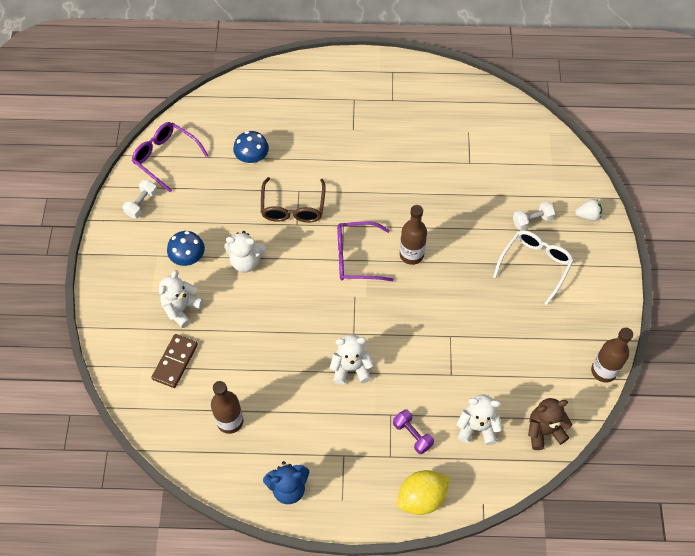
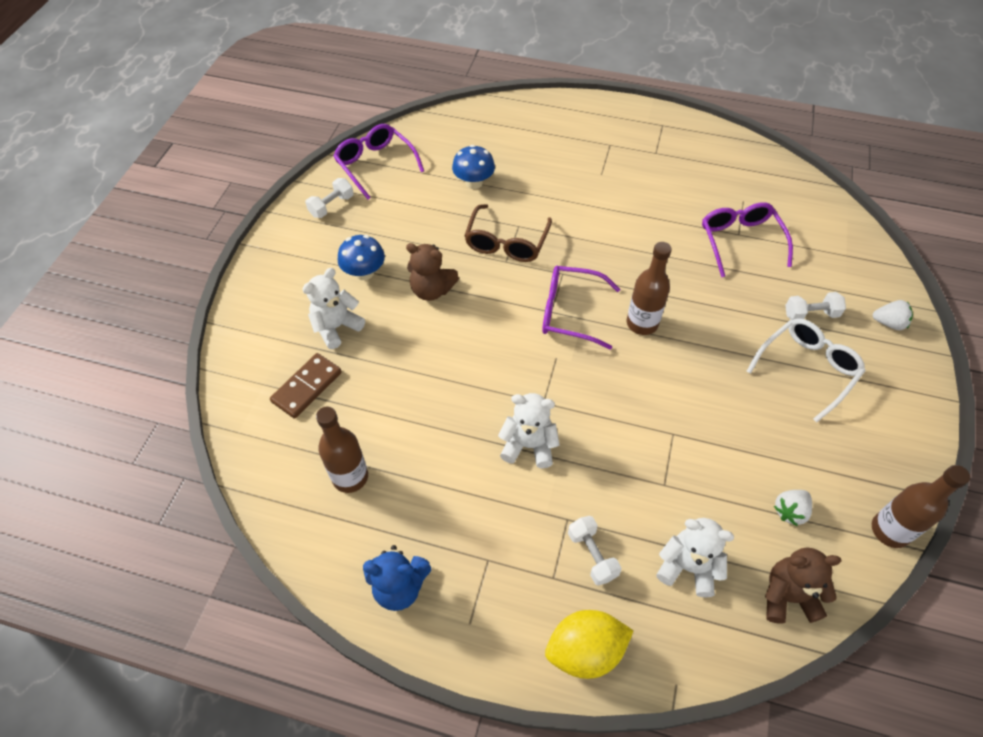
camera: 15 degrees right, 5 degrees down
(246, 261) = (432, 290): white teddy bear -> brown teddy bear
(412, 435) = (592, 555): purple dumbbell -> white dumbbell
(472, 169) = (740, 241): none -> purple glasses
(537, 373) = (790, 511): none -> white strawberry

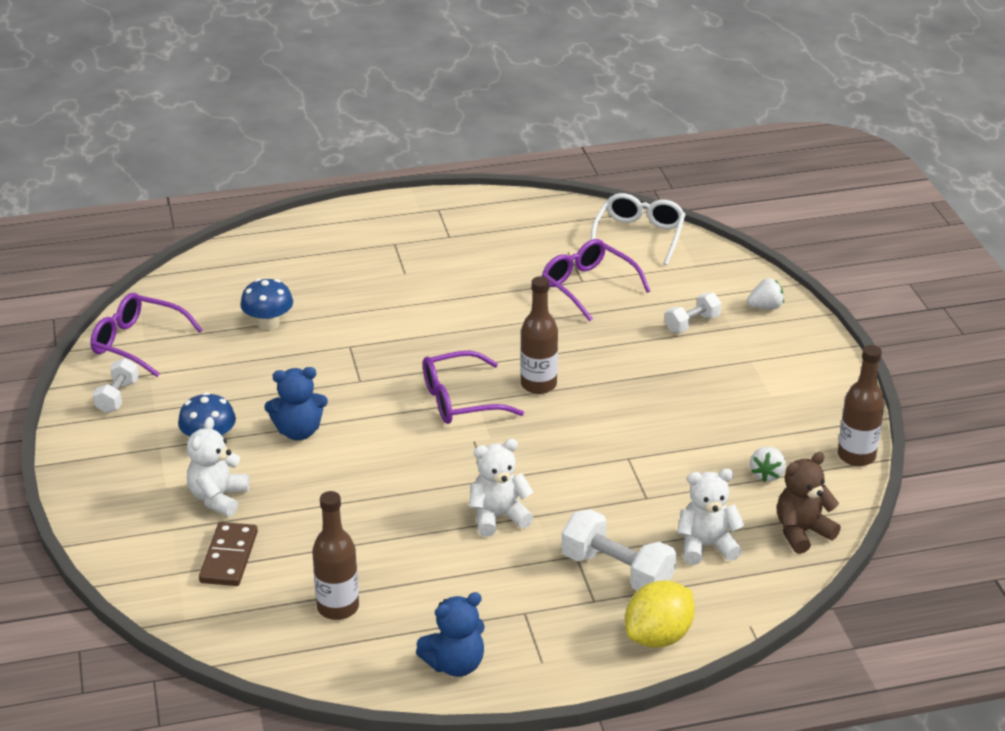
camera: 30 degrees left, 20 degrees down
(432, 290) = (298, 431): brown teddy bear -> blue teddy bear
(506, 243) = (348, 365): brown glasses -> none
(592, 555) = (617, 571): white dumbbell -> white dumbbell, size x1.65
(807, 369) = (716, 366): white glasses -> white glasses (639, 236)

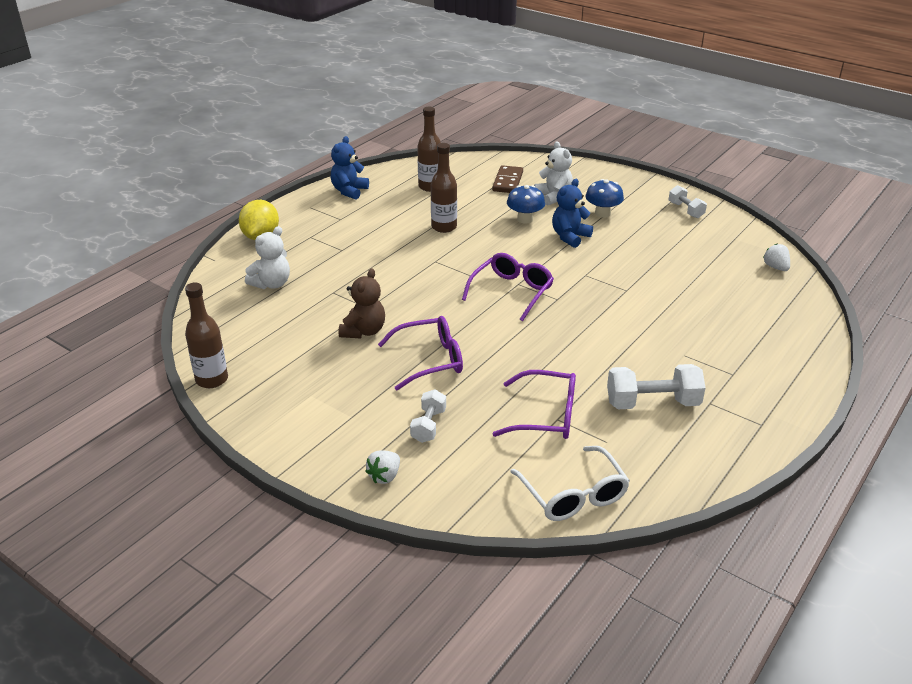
camera: 140 degrees right, 0 degrees up
(137, 343) = (734, 235): purple glasses -> purple glasses (430, 360)
(229, 557) = (507, 182): brown domino -> brown domino turned 45 degrees clockwise
(268, 324) = (694, 279): blue mushroom -> blue mushroom (525, 219)
(498, 517) = (405, 248): white teddy bear -> none
(538, 384) = (479, 324): brown bottle -> brown bottle (444, 227)
(617, 571) = (311, 252): white dumbbell -> white dumbbell (652, 403)
(767, 474) = (267, 338): white strawberry -> white strawberry (775, 267)
(802, 532) = (217, 315): brown teddy bear -> brown teddy bear (363, 331)

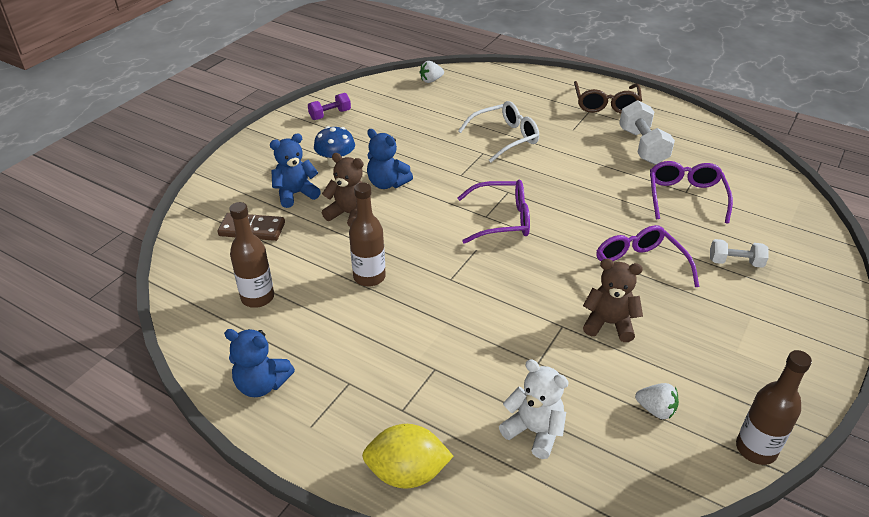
camera: 95 degrees left, 5 degrees up
(385, 476) = (814, 283): white strawberry -> white strawberry (656, 410)
(512, 292) = (502, 220): purple glasses -> purple glasses turned 150 degrees clockwise
(525, 219) = (349, 214): blue mushroom -> brown teddy bear
(553, 197) = (295, 194): white teddy bear -> blue teddy bear
(573, 495) = (768, 184): white glasses -> white glasses (505, 138)
(685, 210) = (330, 115): white dumbbell -> purple dumbbell
(752, 390) = (606, 104): none -> brown glasses

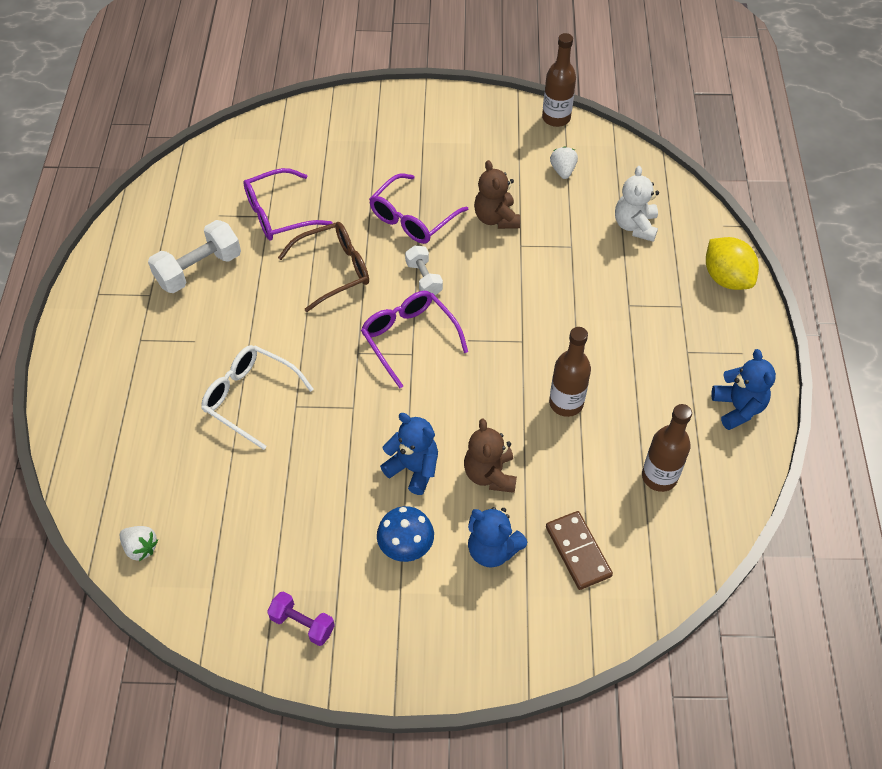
camera: 120 degrees left, 15 degrees up
(387, 183) = (413, 469): blue teddy bear -> blue teddy bear turned 60 degrees counterclockwise
(606, 104) = (116, 328): brown glasses -> brown glasses (334, 270)
(735, 262) = (360, 162): white dumbbell -> white dumbbell (424, 278)

